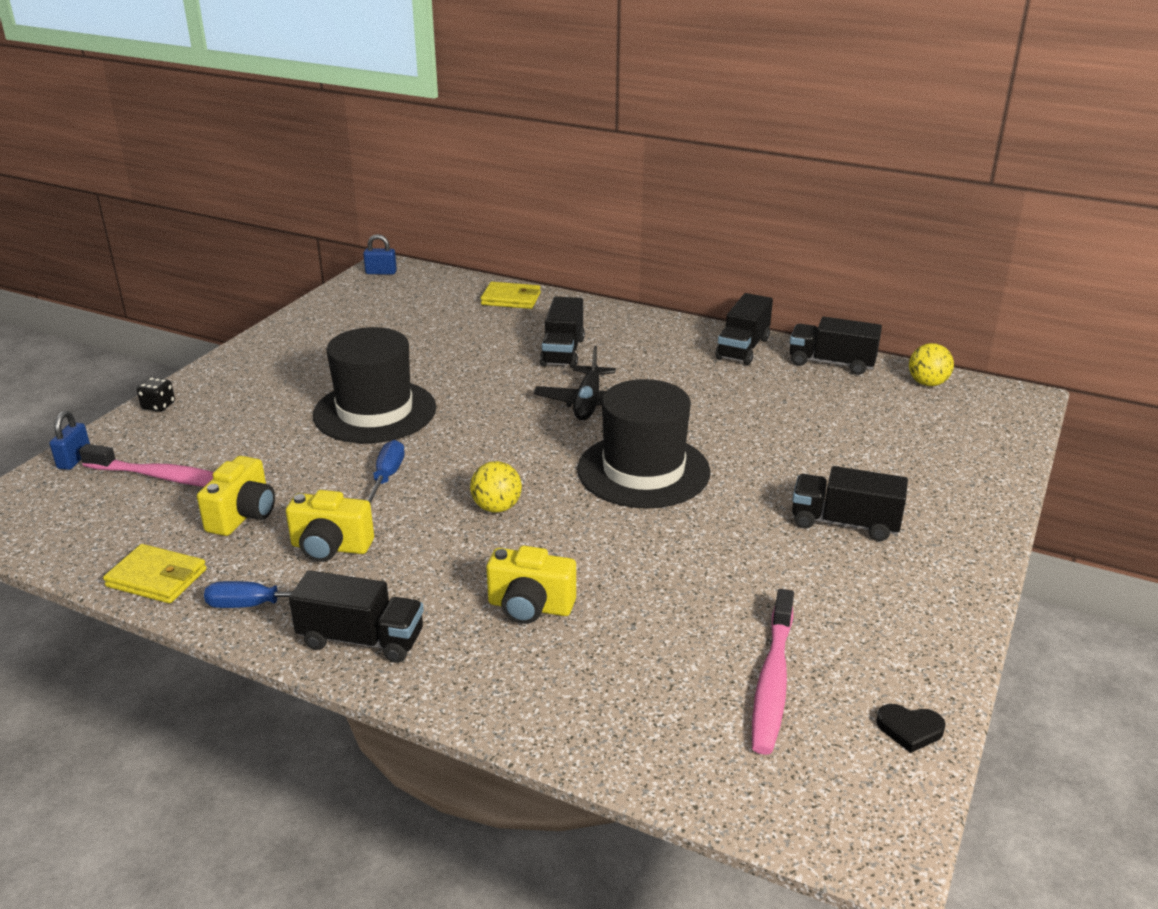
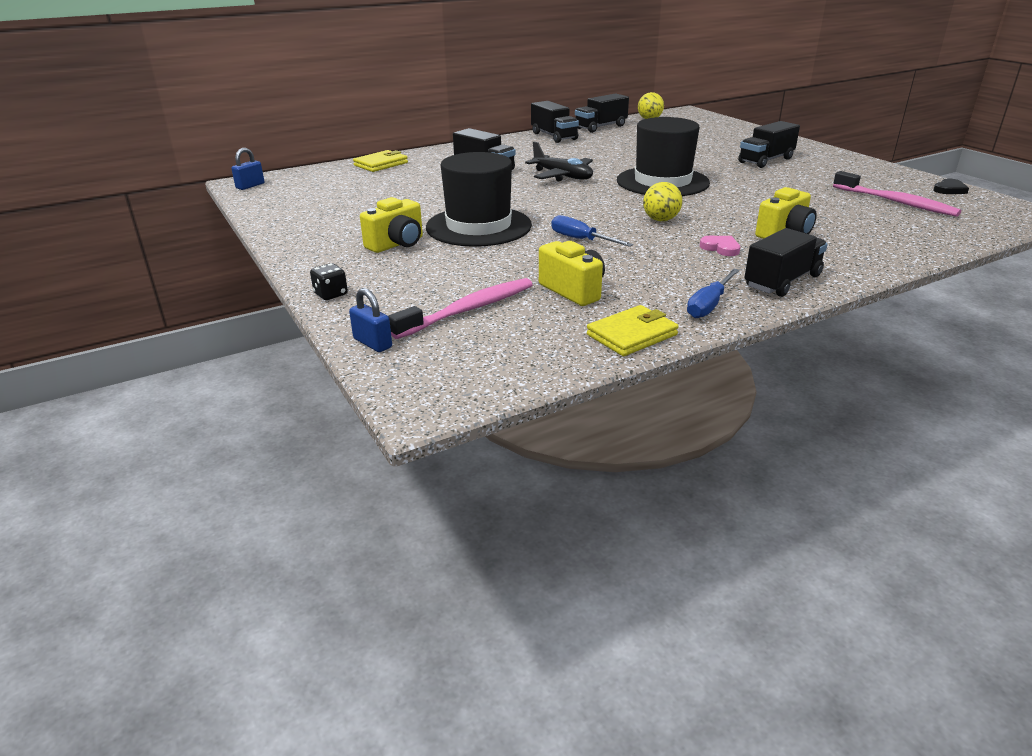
camera: 55 degrees left, 0 degrees up
(330, 547) = (655, 271): yellow camera -> yellow camera (397, 244)
(436, 572) = (720, 248): none -> pink heart

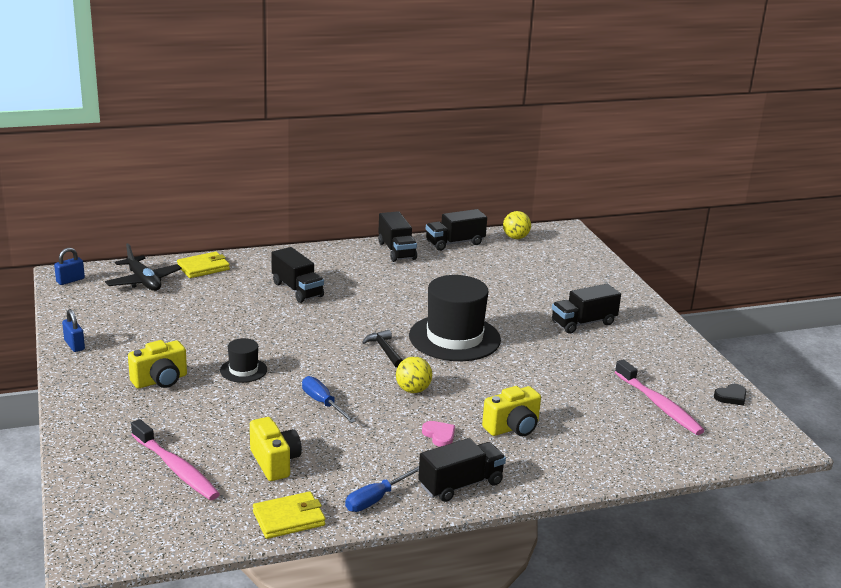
camera: 10 degrees right, 5 degrees down
(331, 294) = (77, 430): black dice -> none
(372, 343) = (83, 488): blue padlock -> blue padlock (74, 345)
(467, 310) = (175, 468): pink toothbrush -> pink toothbrush turned 75 degrees clockwise
(478, 226) = (243, 370): black hat -> black hat, size x0.48
(562, 176) = (364, 314): black plane -> black plane (143, 281)
(606, 197) = (385, 350): none -> black hammer

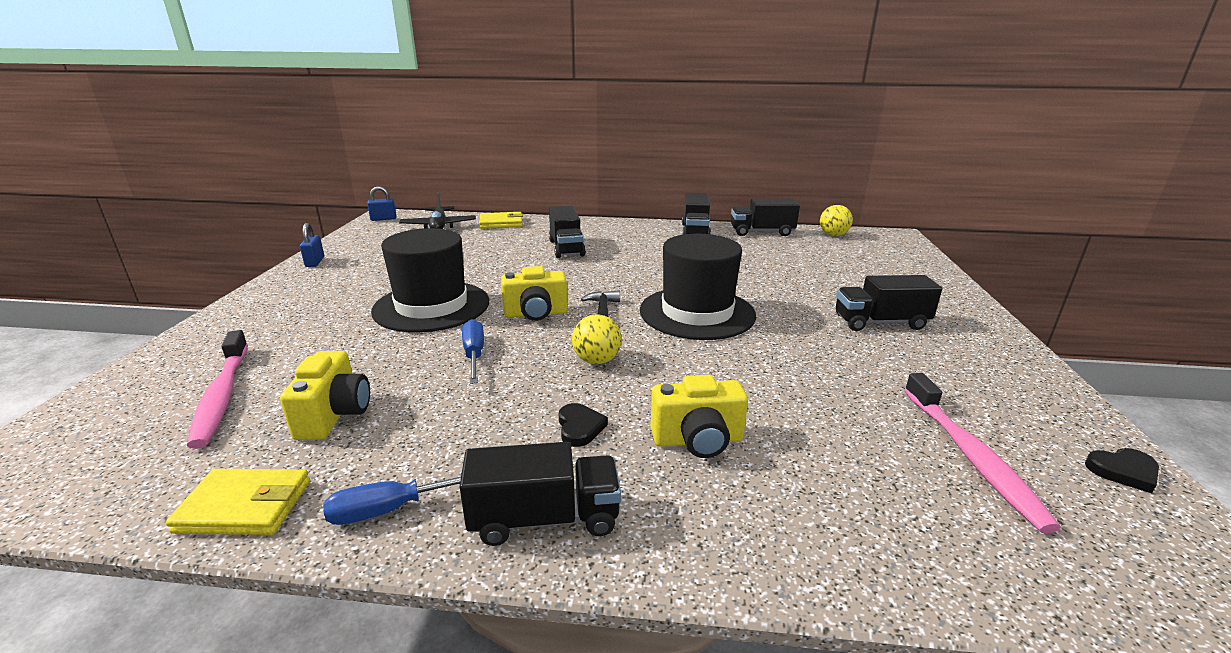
camera: 25 degrees right, 0 degrees up
(160, 380) = (341, 302): yellow camera -> yellow camera (536, 314)
(243, 370) = (431, 306): black hat -> black hat, size x2.11
(439, 435) = (580, 427): pink heart -> black heart

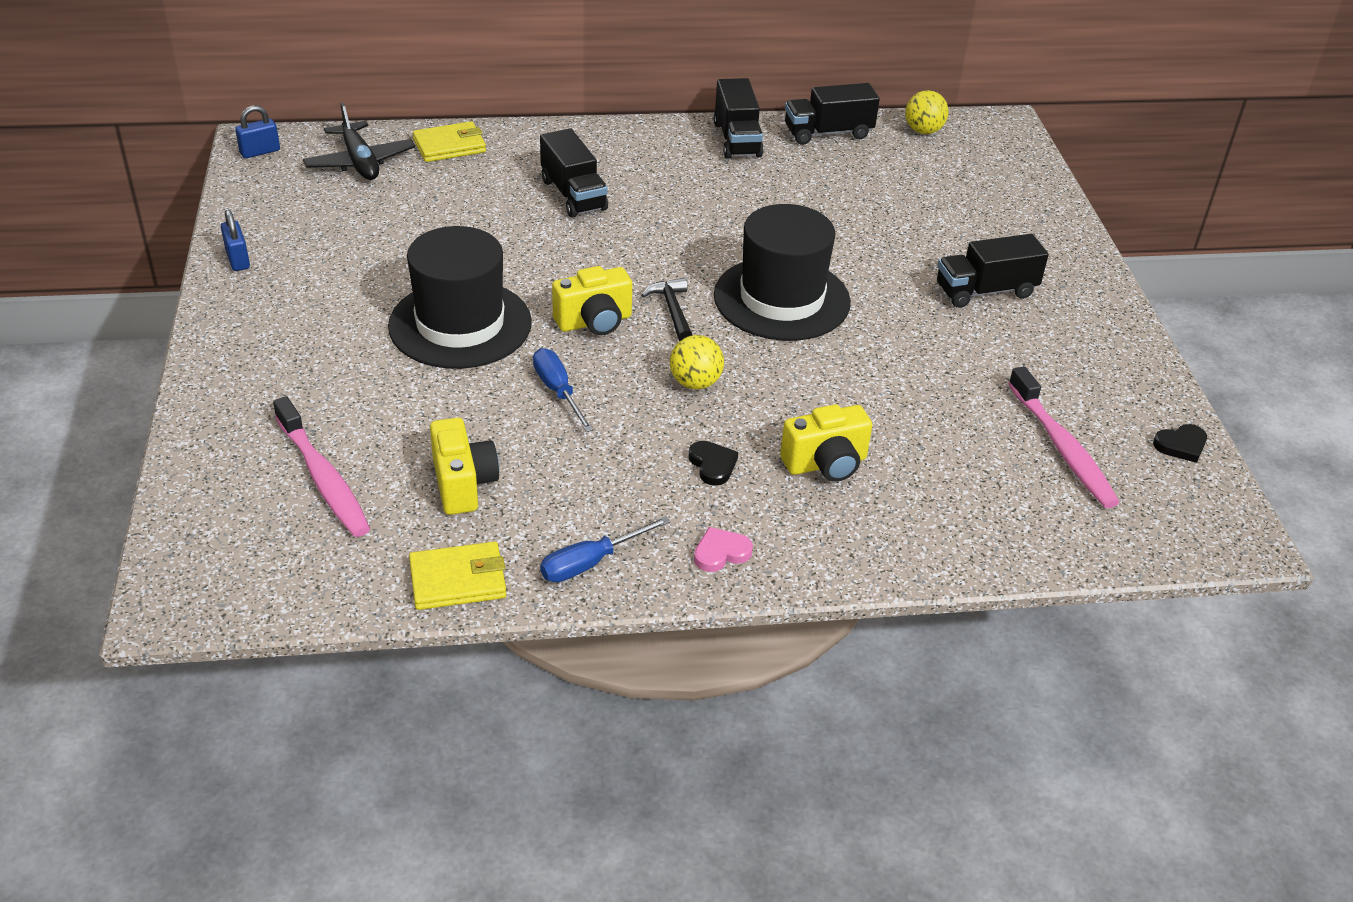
camera: 15 degrees left, 15 degrees up
(544, 518) = (721, 552): black truck -> pink heart

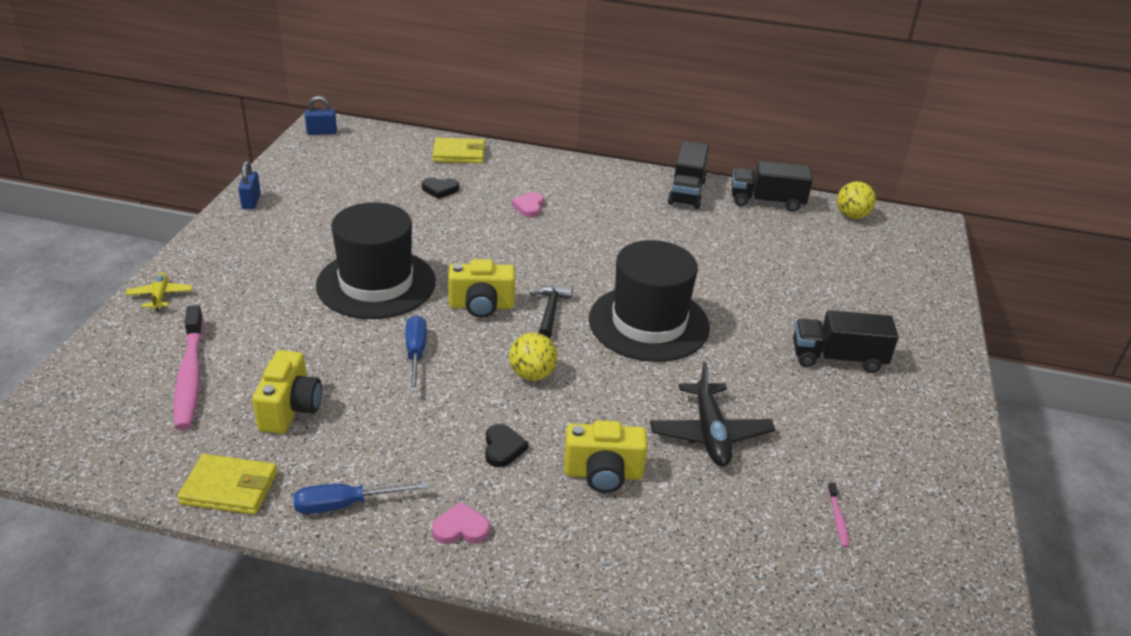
camera: 20 degrees right, 5 degrees down
(215, 398) = (160, 296): none -> yellow plane
(360, 162) = (386, 152): black plane -> black plane (710, 433)
(573, 195) = (529, 207): black truck -> pink heart
(1061, 447) = (837, 518): pink toothbrush -> pink toothbrush, size x0.41
(1181, 445) = (963, 550): black heart -> black heart (440, 189)

